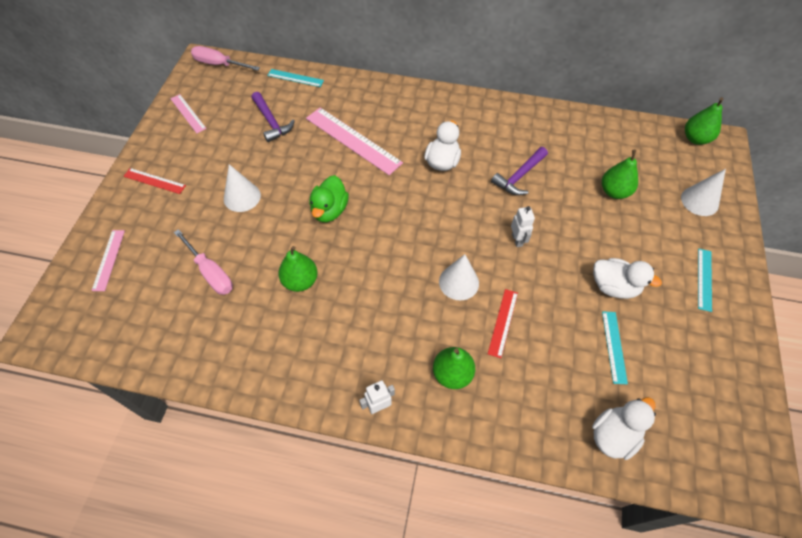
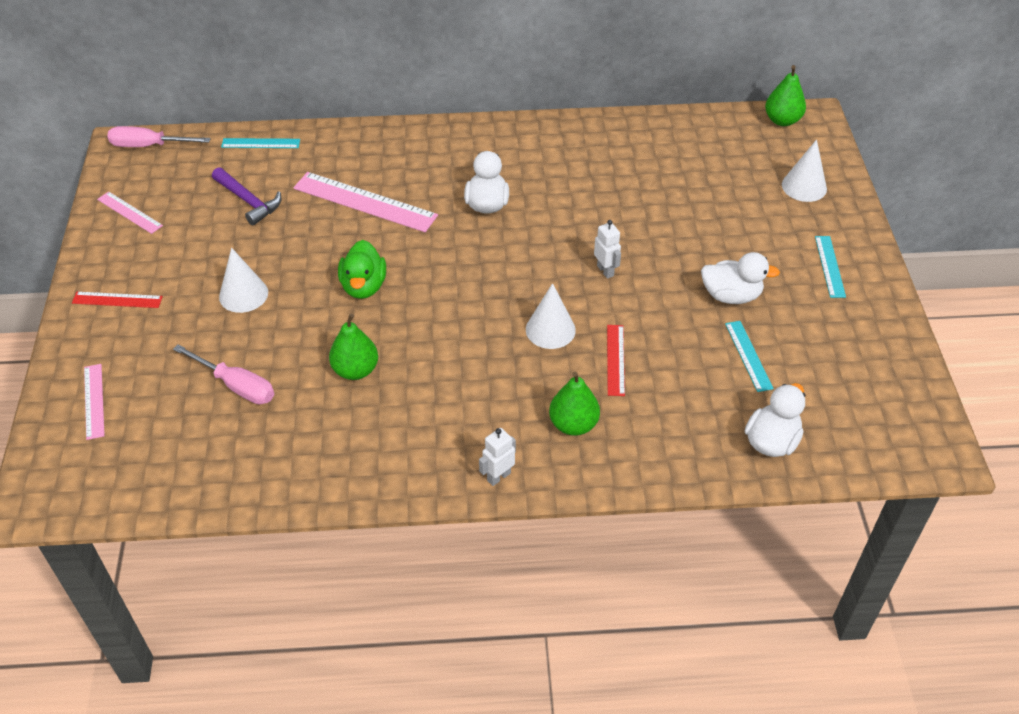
camera: 15 degrees left, 10 degrees down
(519, 176) = (586, 202): purple hammer -> none
(614, 192) = (704, 196): green pear -> none

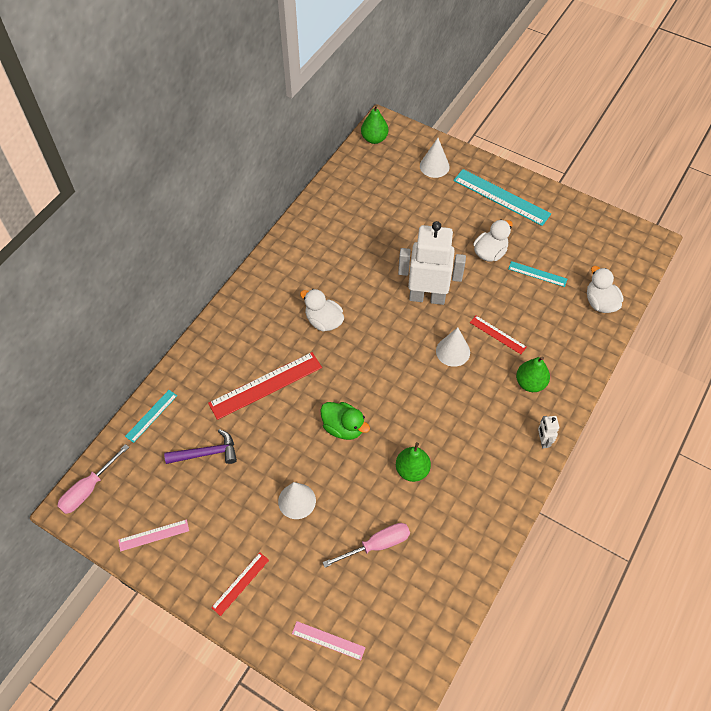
camera: 55 degrees left, 10 degrees up
(364, 202) = (265, 385): pink ruler -> red ruler
(605, 271) = (427, 297): white robot -> white robot, size x2.46
(830, 266) = (501, 197): turquoise ruler -> turquoise ruler, size x1.86

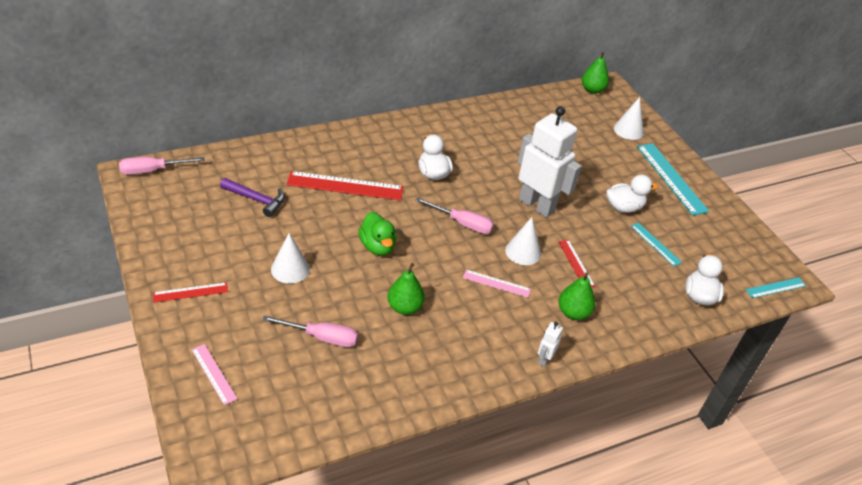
camera: 30 degrees right, 15 degrees down
(151, 415) = (242, 156): turquoise ruler -> turquoise ruler (775, 287)
(154, 535) = (164, 224): pink ruler -> pink ruler (496, 283)
(387, 356) = (462, 223): none -> pink screwdriver

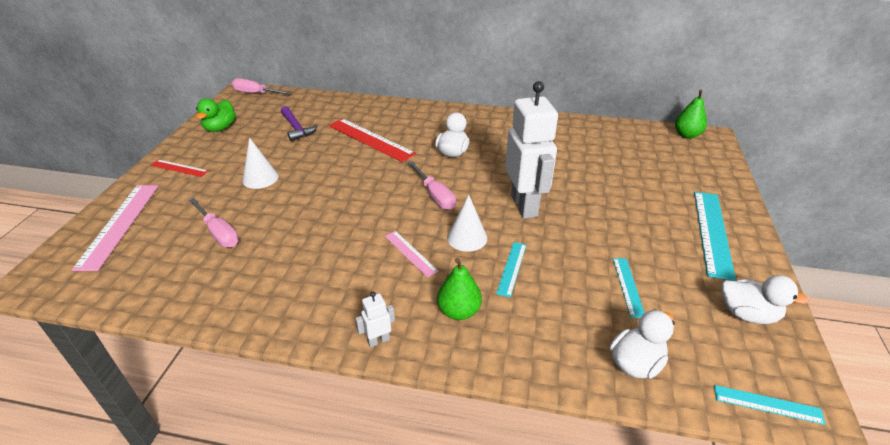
camera: 40 degrees right, 5 degrees down
(214, 374) = (119, 224): pink ruler -> pink ruler, size x1.86
(377, 246) = (343, 187): green duck -> green duck (220, 128)
(404, 307) = (308, 238): green pear -> none
(576, 263) = (511, 268): red ruler -> turquoise ruler
(624, 207) = (622, 239): white duck -> white duck (747, 314)
(628, 130) = (698, 176): white cone -> none

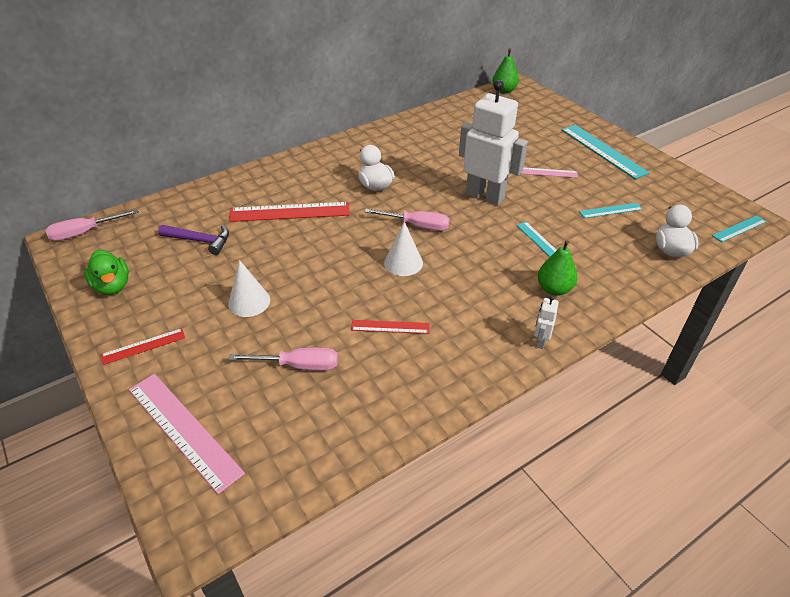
camera: 45 degrees left, 5 degrees up
(303, 249) = (390, 327): none -> red ruler
(410, 253) = (468, 275): pink ruler -> pink ruler (547, 172)
(467, 237) = (485, 241): white cone -> white cone (403, 262)
(628, 286) = (610, 210): turquoise ruler -> turquoise ruler turned 60 degrees counterclockwise
(747, 314) = (676, 188): white duck -> none

